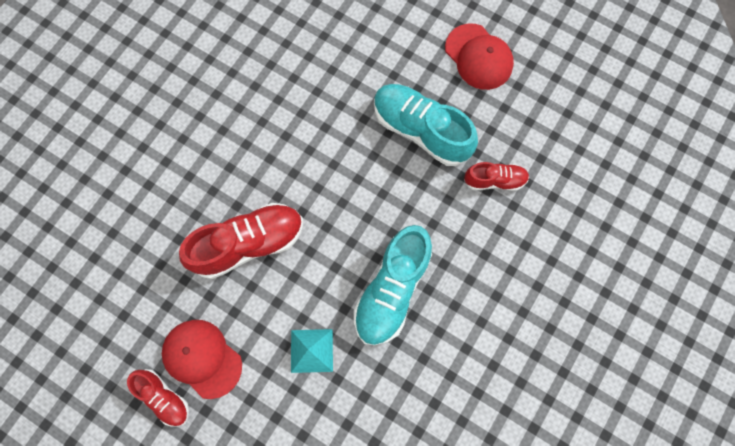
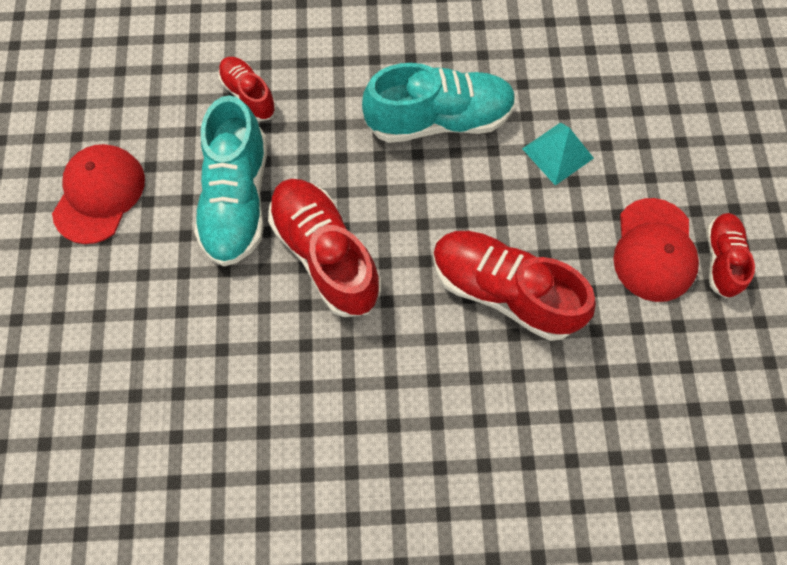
camera: 125 degrees left, 5 degrees down
(348, 157) = (325, 254): none -> red shoe

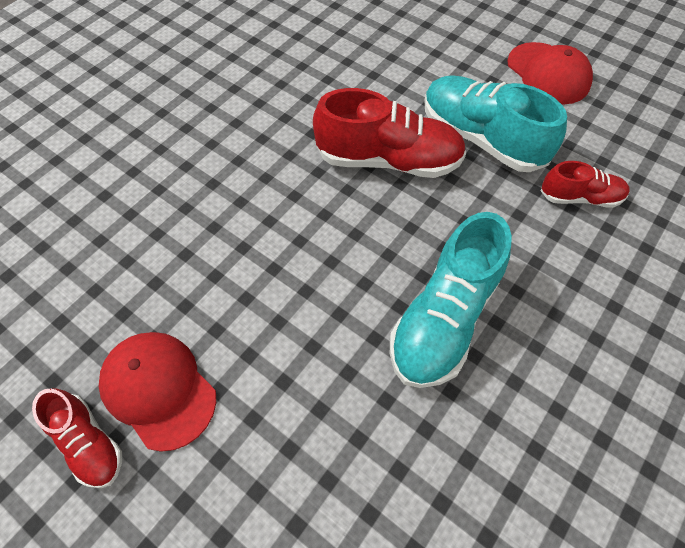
camera: 130 degrees right, 10 degrees down
(503, 290) = (250, 246): red shoe -> none
(557, 153) = (322, 392): turquoise pyramid -> none

